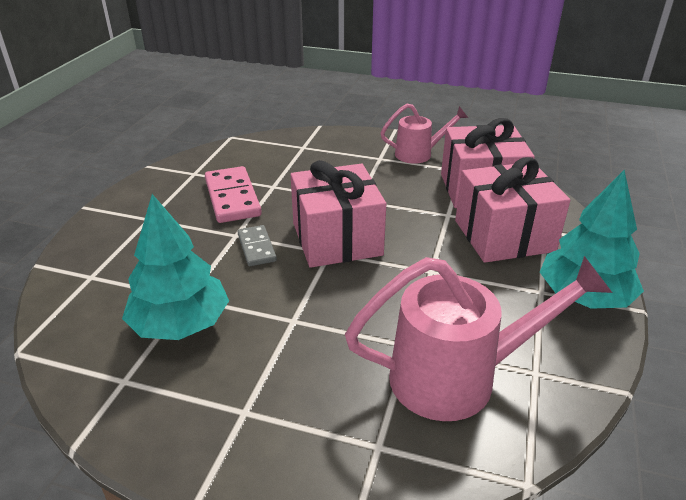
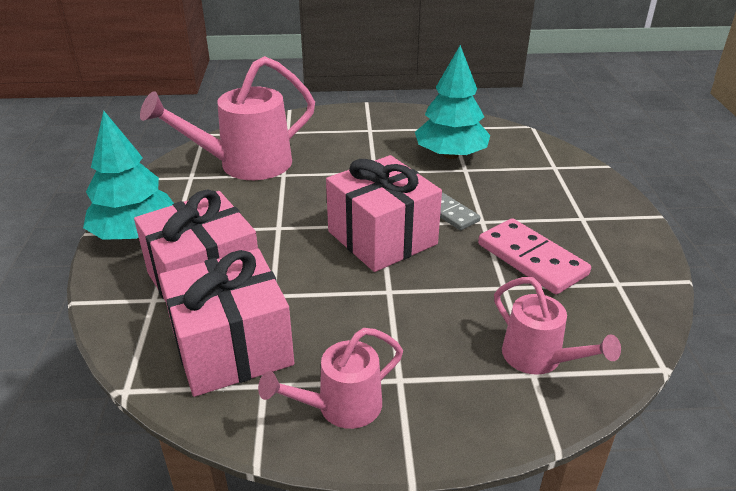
camera: 160 degrees right, 0 degrees up
(292, 151) = (539, 358): none -> pink watering can

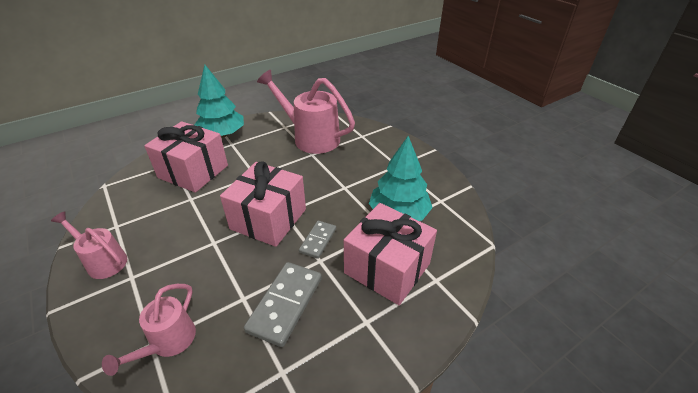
camera: 60 degrees right, 5 degrees up
(232, 348) = (141, 203): pink gift -> pink gift (387, 268)
(532, 259) = (285, 304): pink domino -> grey domino

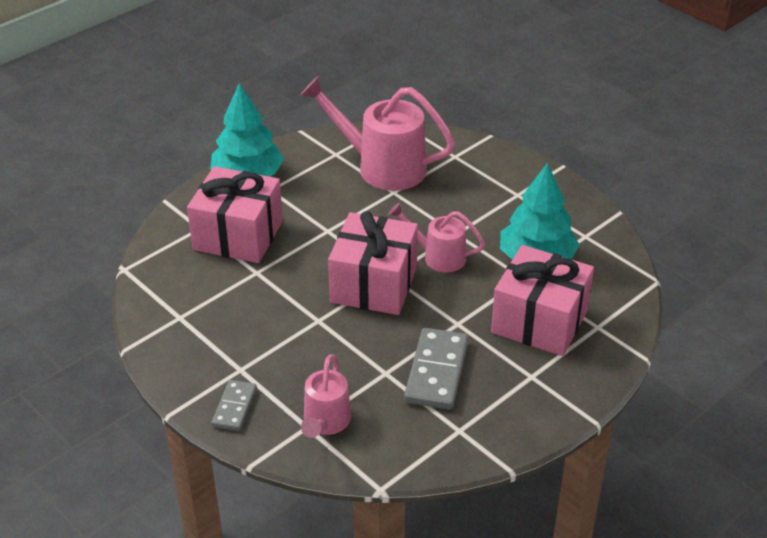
camera: 10 degrees left, 0 degrees up
(103, 261) = (193, 357): pink watering can -> pink watering can (438, 256)
(318, 240) = (447, 302): grey domino -> grey domino (234, 407)

